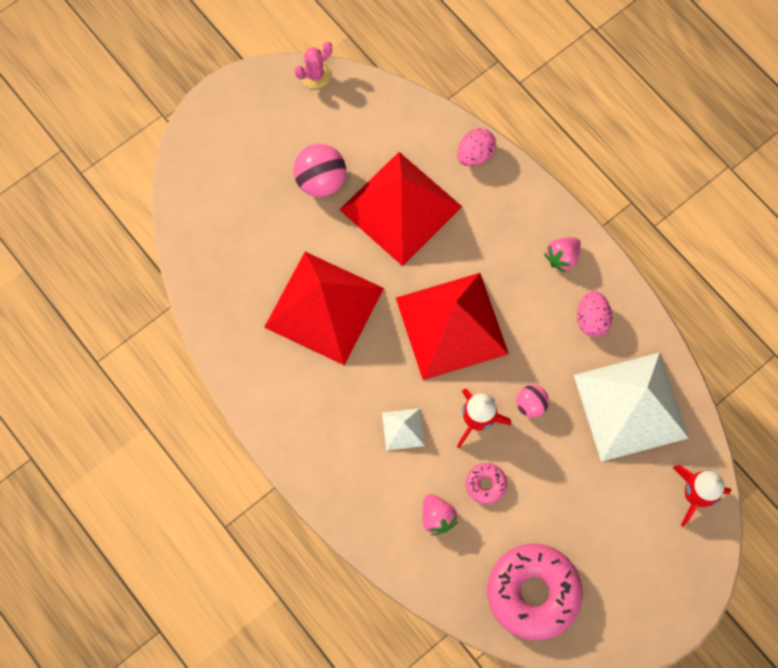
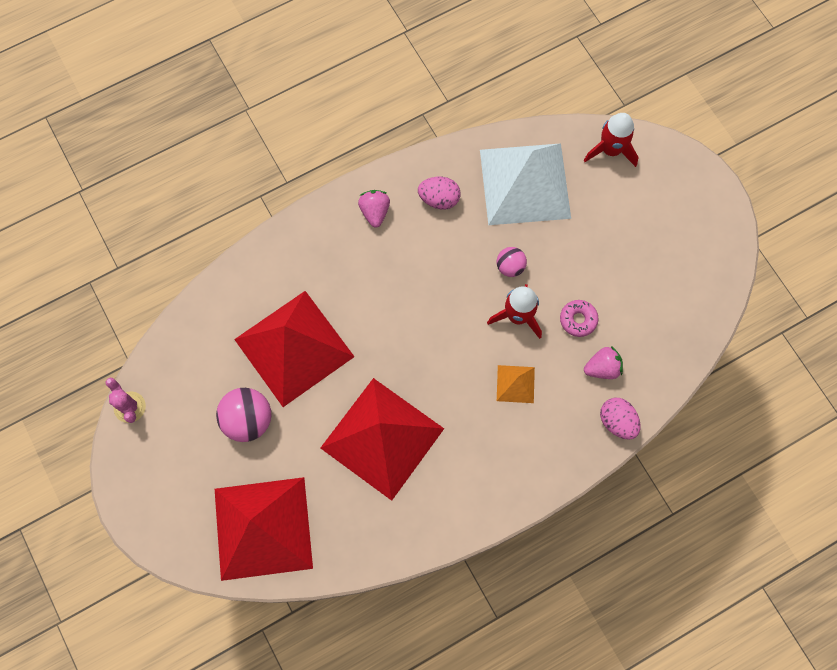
camera: 80 degrees left, 0 degrees up
(403, 429) = (515, 384): white pyramid -> orange pyramid
(451, 325) = (422, 322): red pyramid -> red pyramid (263, 528)
(475, 154) = (254, 269): pink egg -> pink egg (617, 421)
(532, 592) = (679, 298): pink donut -> none
(562, 257) = (375, 212): pink strawberry -> pink strawberry turned 150 degrees counterclockwise

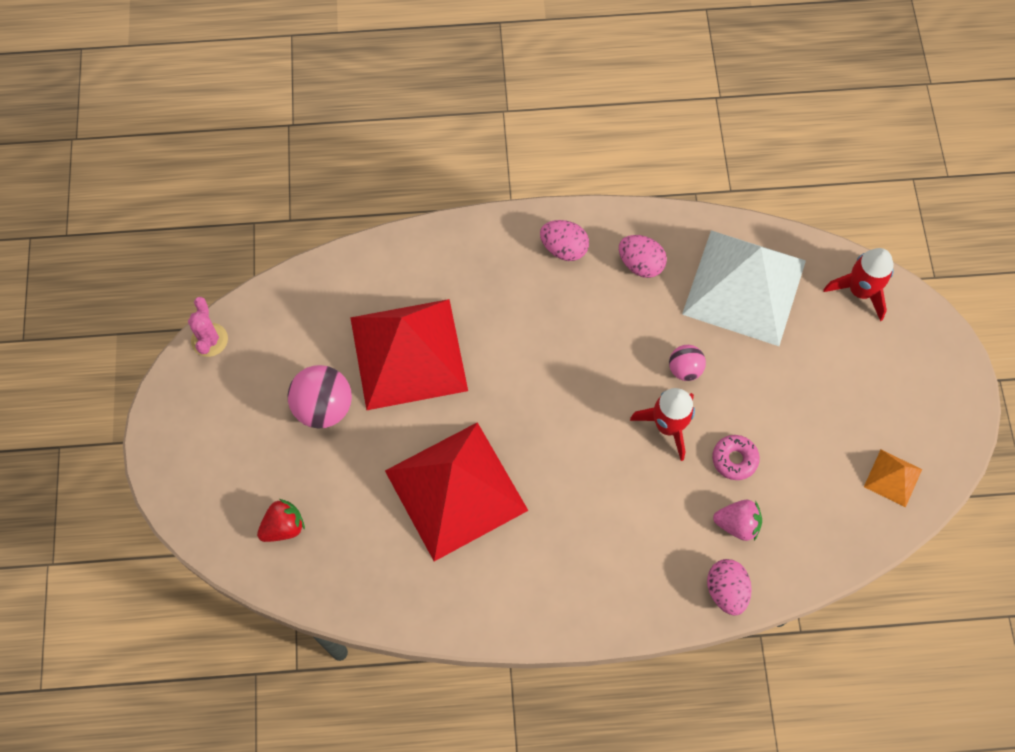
camera: 25 degrees right, 5 degrees down
(263, 528) = (283, 527): red pyramid -> red strawberry
(375, 212) = (564, 248): pink strawberry -> pink egg
(515, 384) = (630, 497): orange pyramid -> orange pyramid (892, 478)

